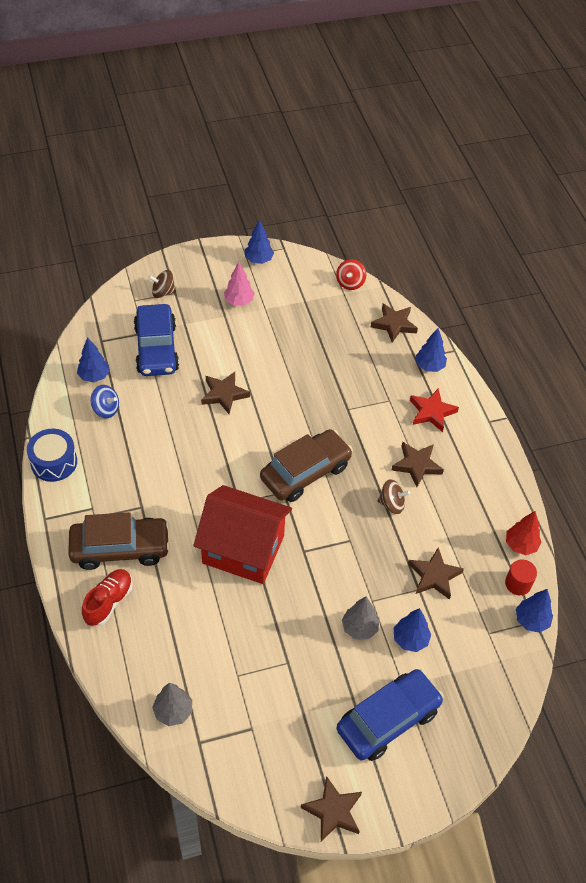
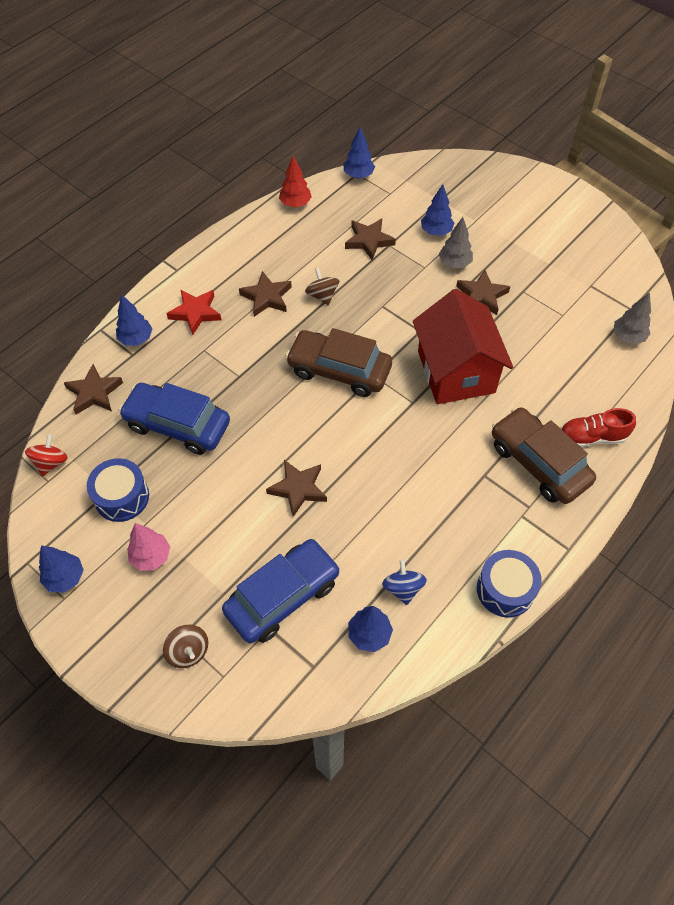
camera: 120 degrees left, 5 degrees up
(294, 305) = (122, 497): none -> blue drum
(333, 811) = (596, 216): brown star -> brown star (481, 296)
(350, 283) = (51, 462): red spinning top -> red spinning top turned 60 degrees counterclockwise
(388, 720) = (508, 217): blue car -> blue car (177, 425)
(518, 584) = (333, 193): red cylinder -> none

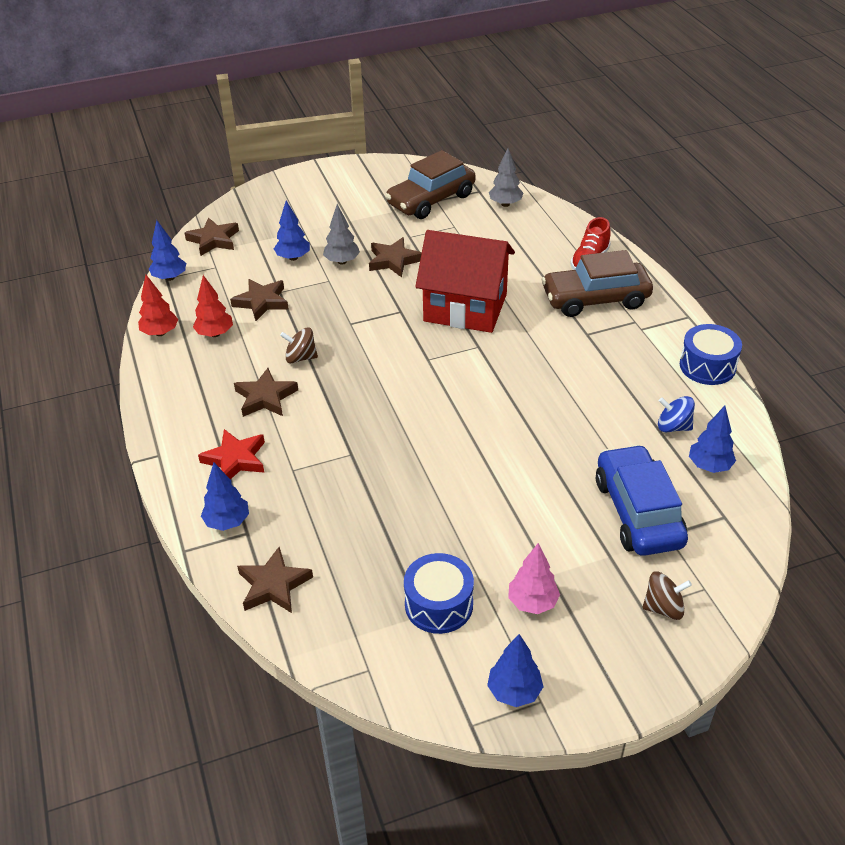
camera: 60 degrees left, 15 degrees down
(51, 462) = (344, 658): red spinning top -> none
(177, 425) = (377, 525): blue car -> none
(298, 489) = (522, 458): brown star -> brown star (214, 240)
(315, 233) = (215, 334): none -> red tree
(339, 370) = (403, 379): brown car -> brown car (431, 200)

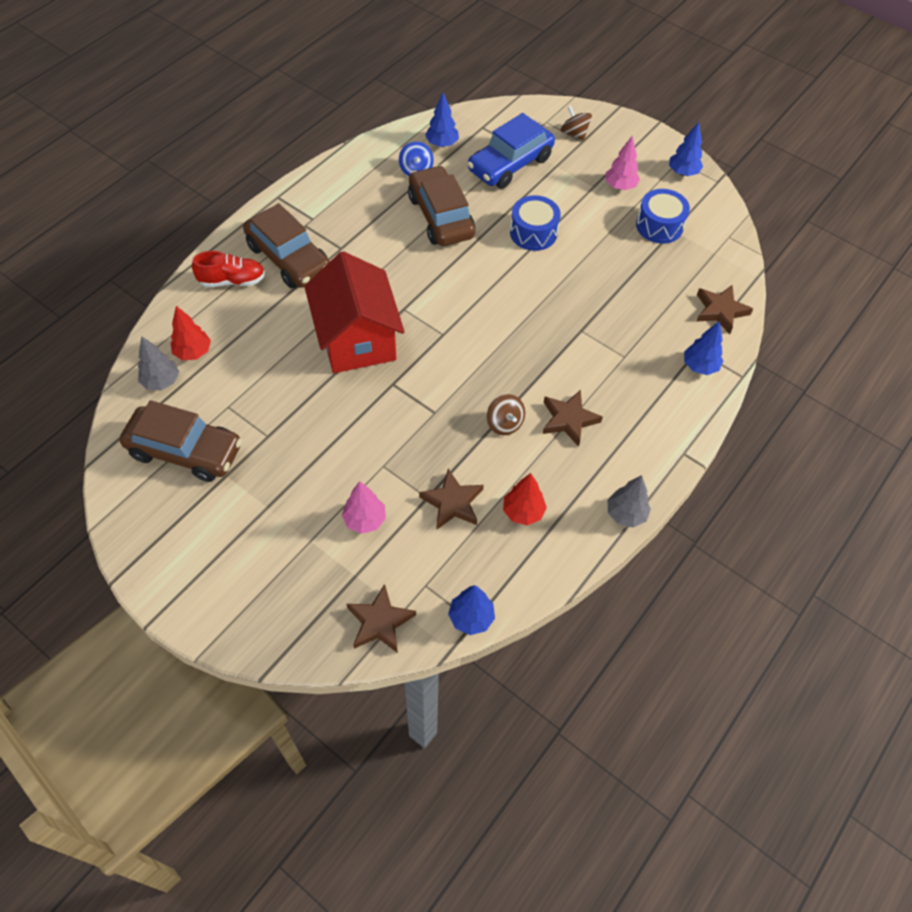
camera: 125 degrees left, 15 degrees up
(160, 333) = (555, 561): red tree -> red tree (193, 352)
(235, 459) = (645, 398): red star -> none
(293, 257) = (365, 520): blue tree -> pink tree
(342, 261) = (345, 471): grey tree -> grey tree (625, 514)
(393, 260) = (317, 428): brown star -> none
(585, 417) = (441, 216): none -> brown car
(707, 366) = (335, 171): blue drum -> blue drum (533, 233)

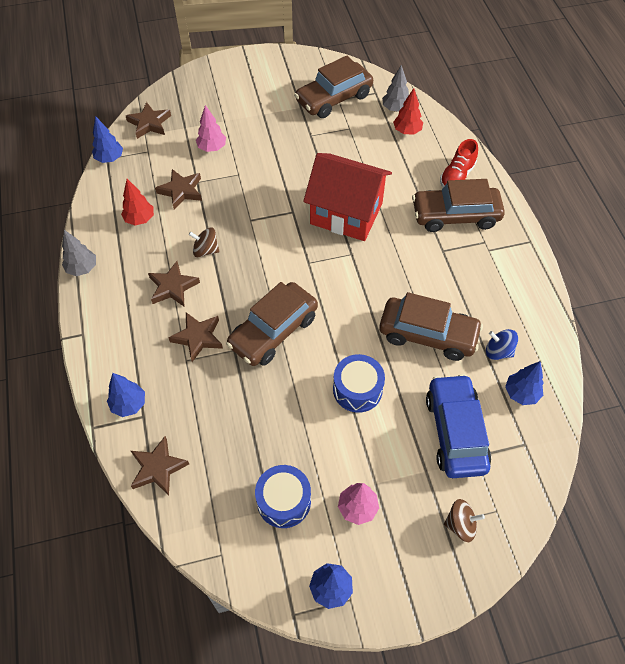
camera: 130 degrees right, 0 degrees up
(537, 315) = (273, 331): none -> brown car
(596, 363) = (198, 337): none -> brown star

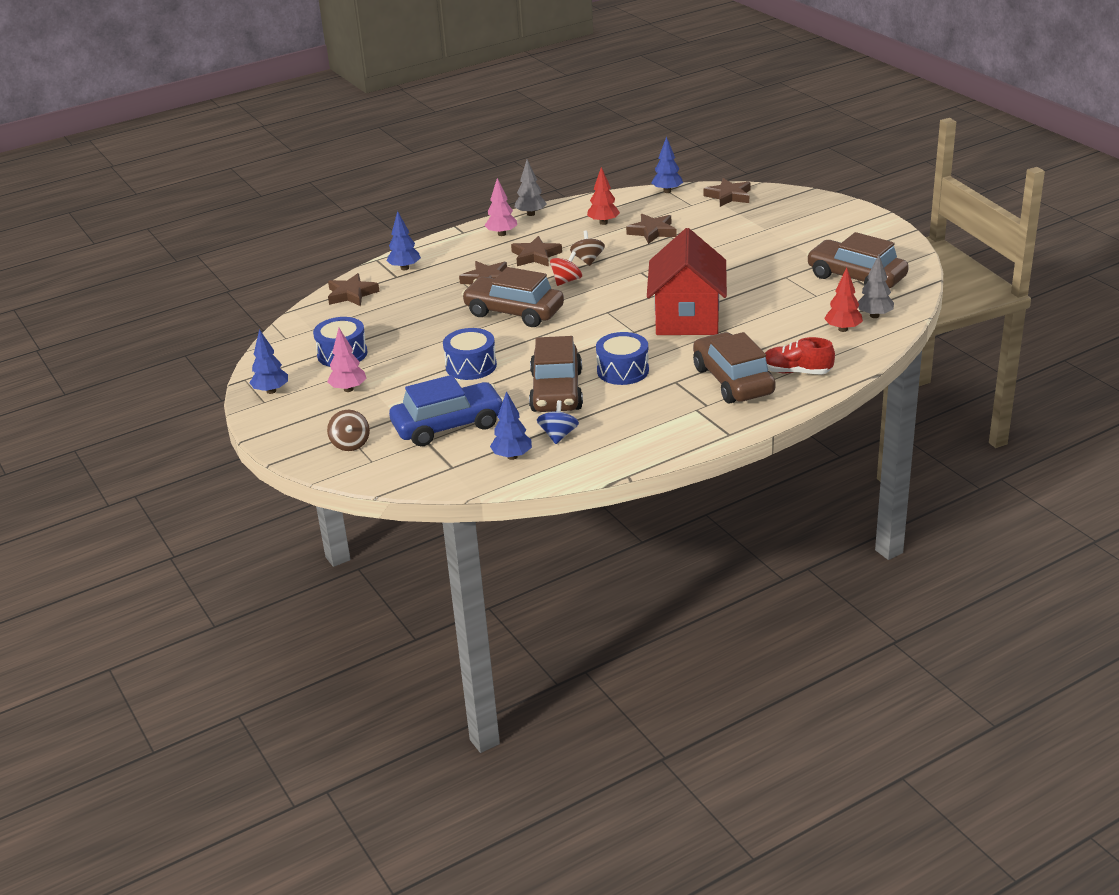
camera: 75 degrees right, 25 degrees down
(212, 148) = (722, 232): pink tree -> pink tree (502, 234)
(236, 276) = (566, 281): none -> red spinning top
(412, 279) = (622, 371): none -> blue drum

